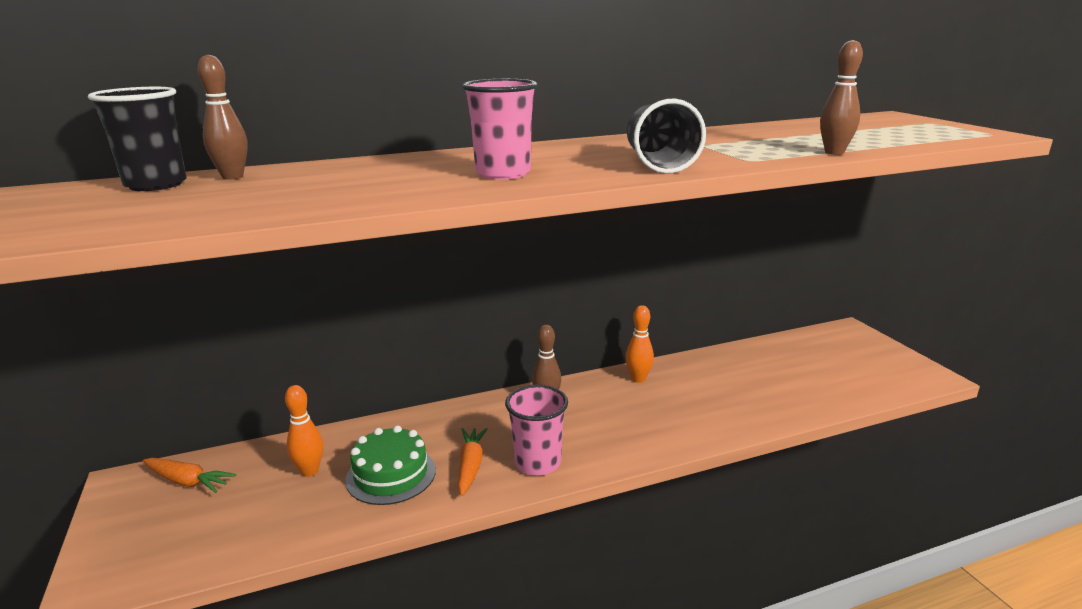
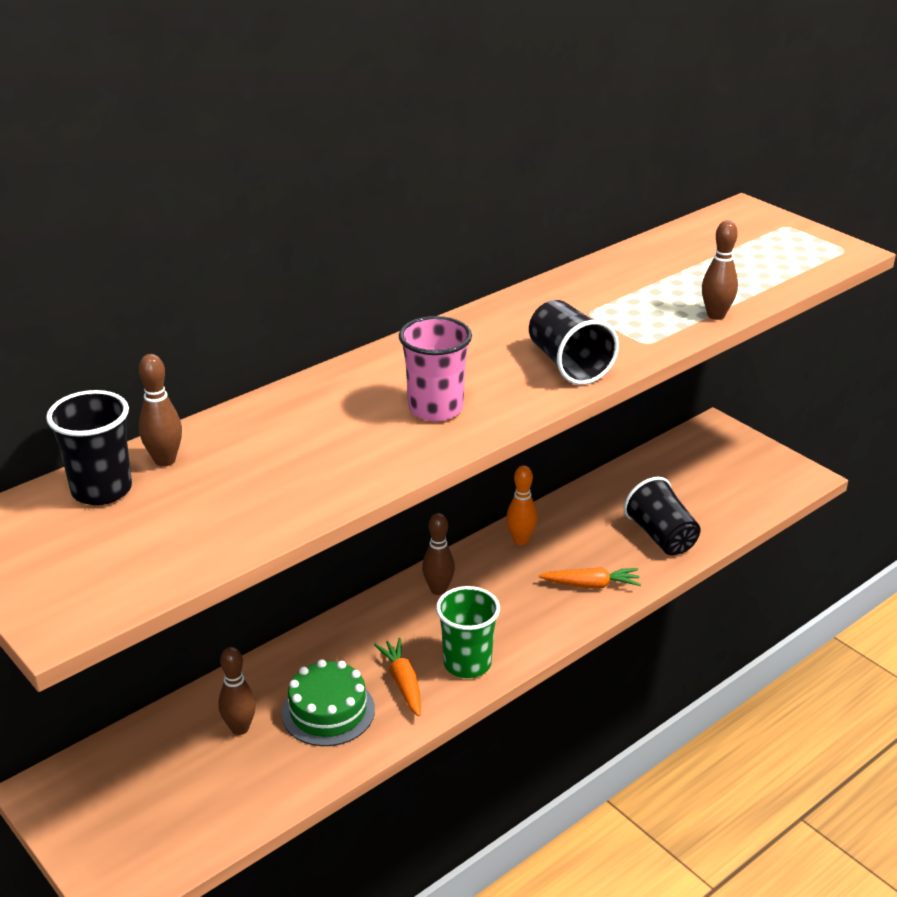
camera: 20 degrees left, 10 degrees up
(187, 481) = (115, 771): orange carrot -> orange carrot (591, 585)
(309, 471) = (240, 728): orange bowling pin -> brown bowling pin
(537, 463) = (467, 663): pink cup -> green cup
(771, 398) = (661, 537): none -> black cup

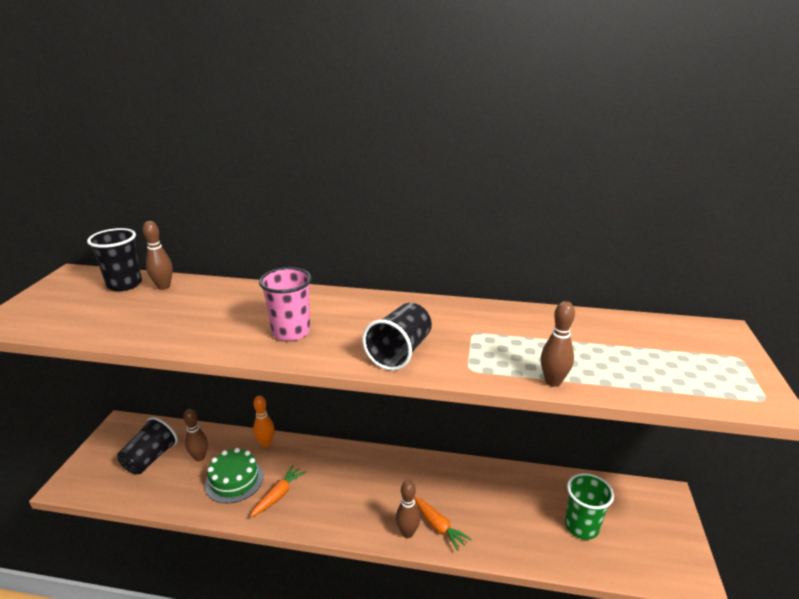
camera: 50 degrees right, 5 degrees down
(438, 590) = (365, 464): brown bowling pin -> brown bowling pin (407, 533)
(467, 663) = (316, 512): green cup -> green cup (581, 526)
(521, 540) = (442, 471): orange bowling pin -> orange bowling pin (266, 443)
(661, 537) = (523, 534): black cup -> black cup (150, 458)

